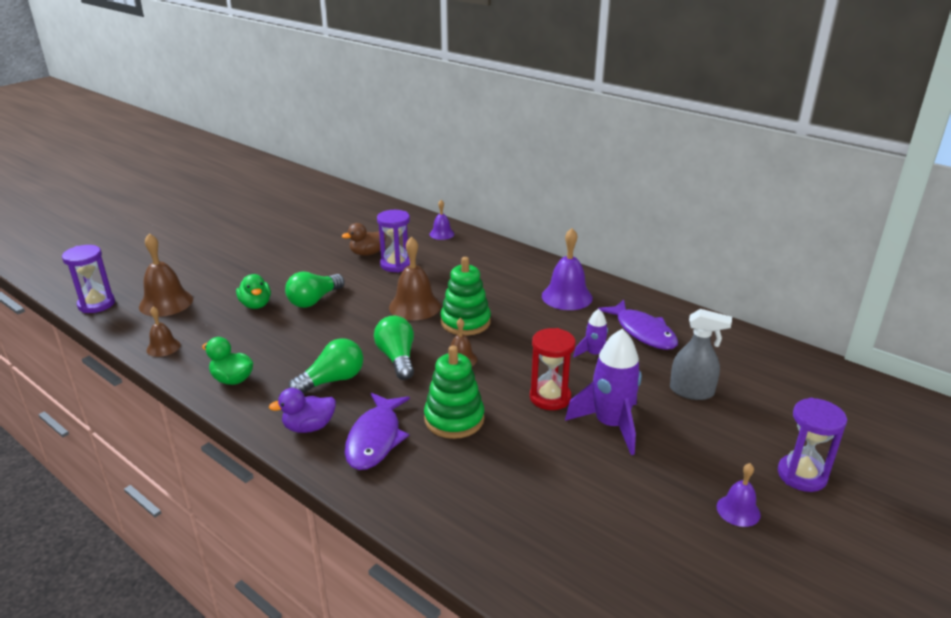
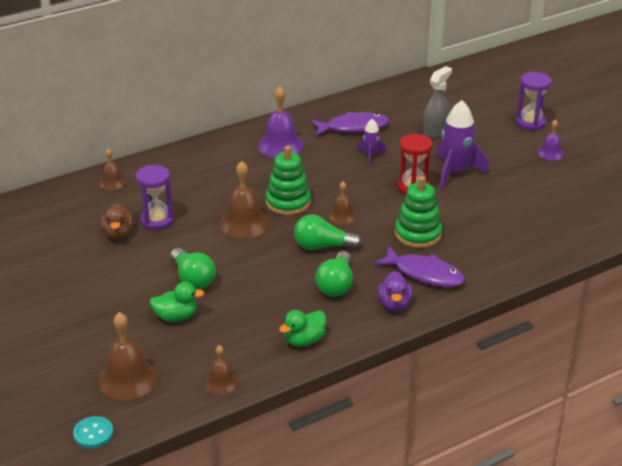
camera: 70 degrees left, 5 degrees up
(96, 304) = (93, 433): purple hourglass -> turquoise button
(332, 380) = (336, 285): green light bulb -> green light bulb turned 150 degrees counterclockwise
(441, 234) = (112, 182): purple bell -> brown bell

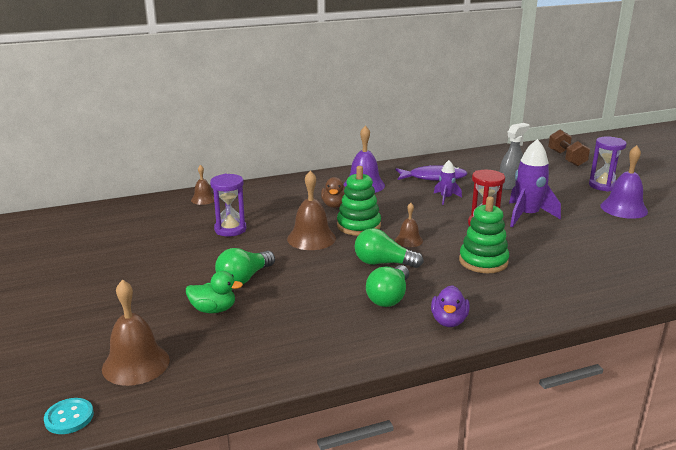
camera: 10 degrees right, 10 degrees down
(118, 234) = (190, 236): brown duck -> brown duck (335, 205)
(193, 279) = (244, 278): green light bulb -> green light bulb turned 60 degrees clockwise
(221, 382) = (235, 379): brown bell -> none
(304, 340) = (341, 346): green duck -> none
(424, 274) = (486, 296): purple fish -> none
(492, 85) = (566, 158): none -> brown dumbbell
(550, 153) = (623, 208): purple bell -> purple bell, size x1.75

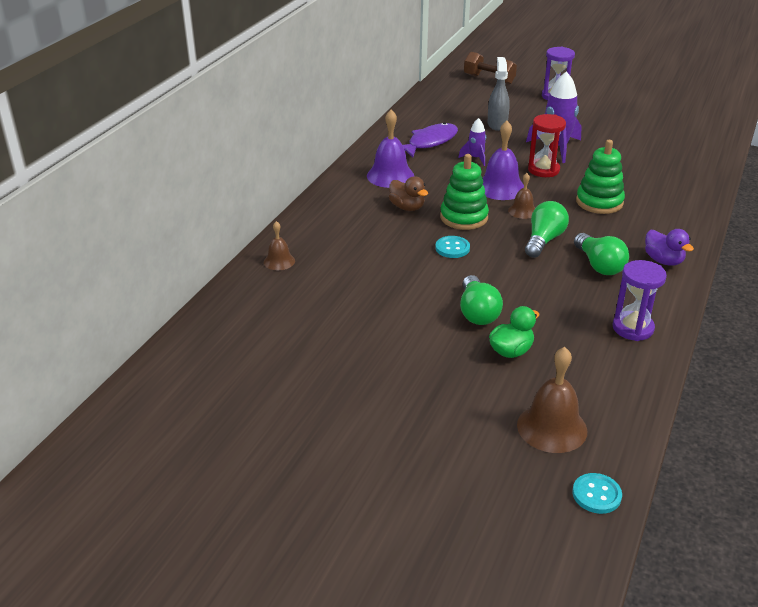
camera: 45 degrees left, 10 degrees up
(230, 229) = (371, 277): purple hourglass -> purple hourglass (633, 328)
(311, 238) = (452, 248): brown bell -> turquoise button
(383, 263) = (543, 240): green light bulb -> green light bulb turned 150 degrees clockwise
(623, 208) = (600, 112): purple bell -> purple bell (500, 187)

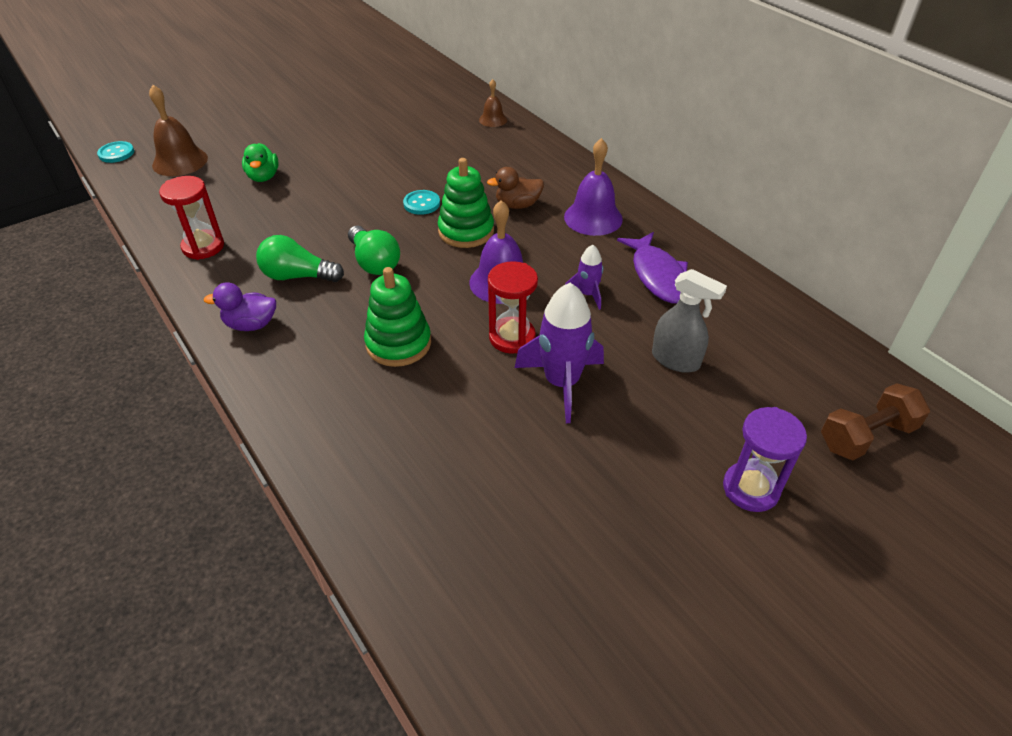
camera: 120 degrees right, 10 degrees up
(477, 312) = (323, 180): green light bulb -> none
(522, 211) = (439, 275): brown bell -> none
(633, 328) = (203, 247): purple hourglass -> red hourglass

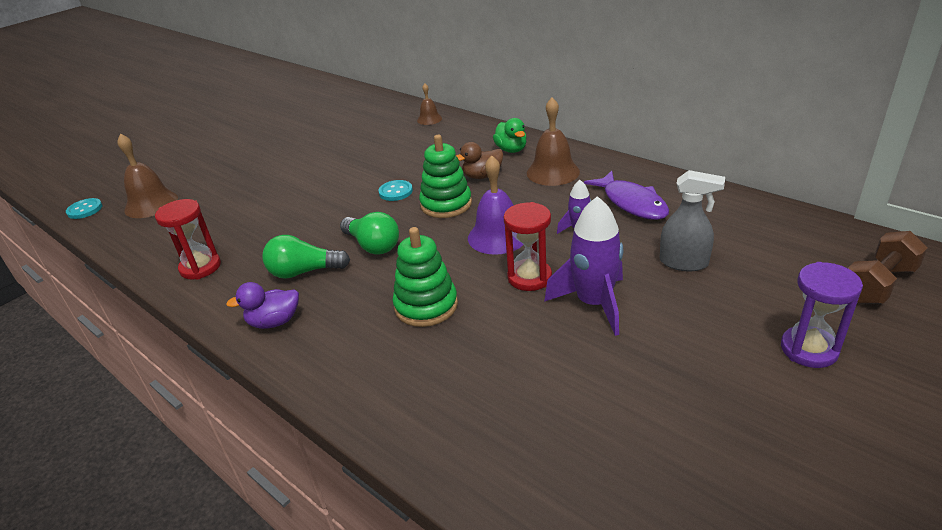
camera: 10 degrees left, 10 degrees down
(263, 177) = (238, 200): green duck -> green duck (511, 150)
(593, 218) = (553, 172): purple bell -> brown bell

